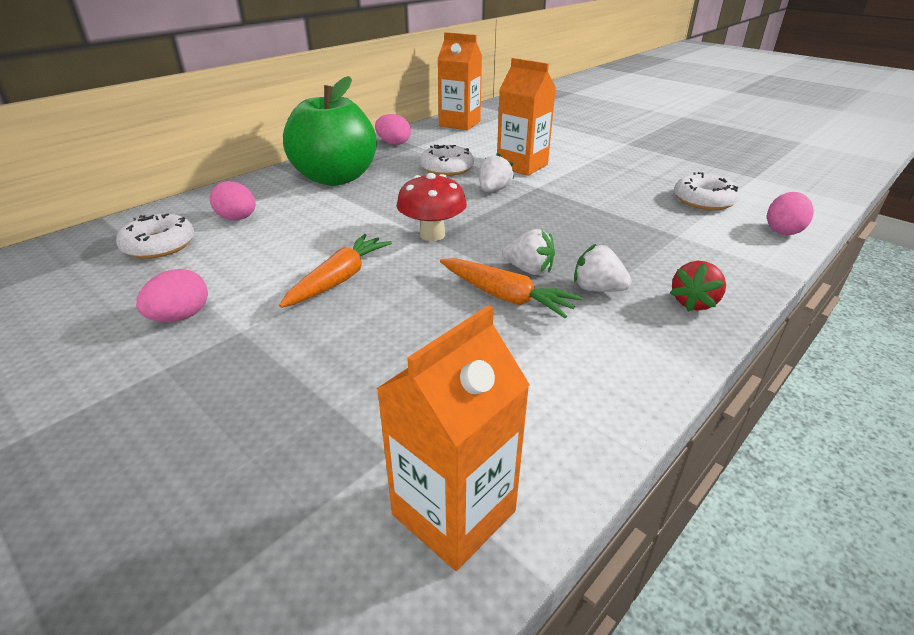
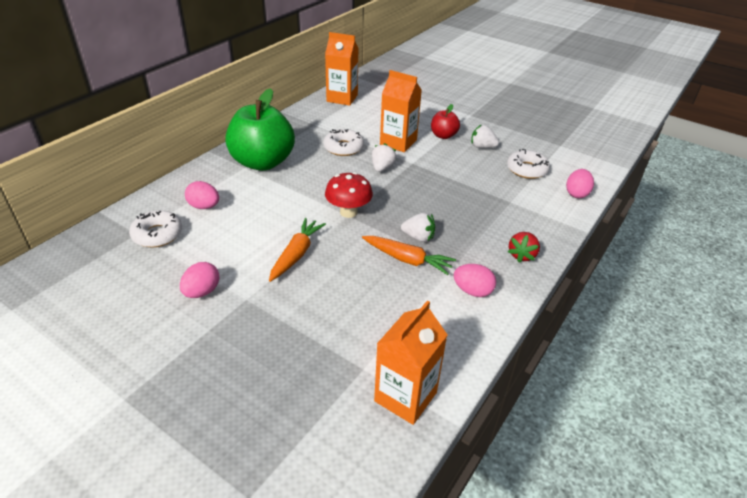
camera: 10 degrees left, 5 degrees up
(393, 143) = (296, 123): pink egg -> pink egg (472, 291)
(585, 161) = (443, 135): none -> red apple
(597, 289) = (463, 249): white strawberry -> white strawberry (482, 147)

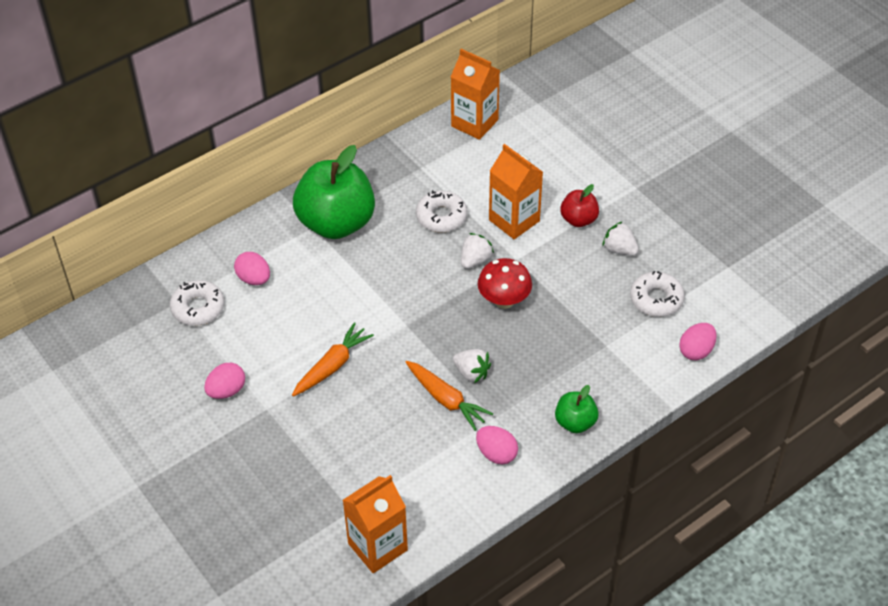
camera: 20 degrees right, 10 degrees up
(348, 212) = (408, 320): red mushroom -> red mushroom (504, 300)
(522, 255) = (575, 422): red strawberry -> green apple

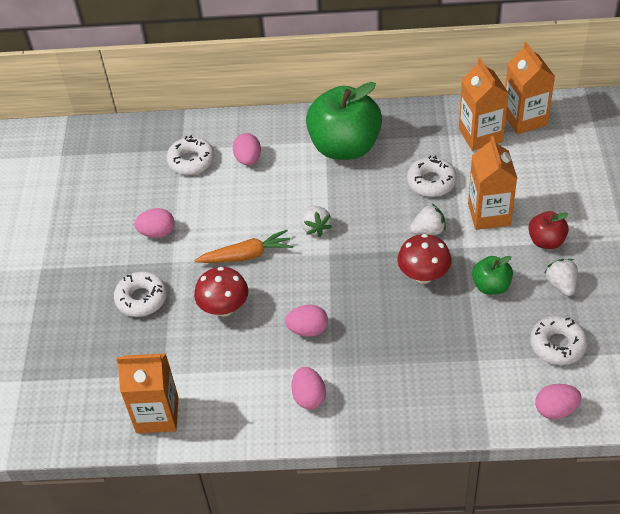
camera: 40 degrees right, 0 degrees up
(268, 457) = (141, 299): none -> white donut
(354, 422) = (224, 308): none -> red mushroom
(446, 399) = (308, 330): orange carrot -> pink egg
(449, 155) = (480, 135): none -> orange carton
(471, 373) = (346, 320): white strawberry -> white strawberry (315, 227)
(575, 422) = (395, 409): green apple -> green apple (491, 286)

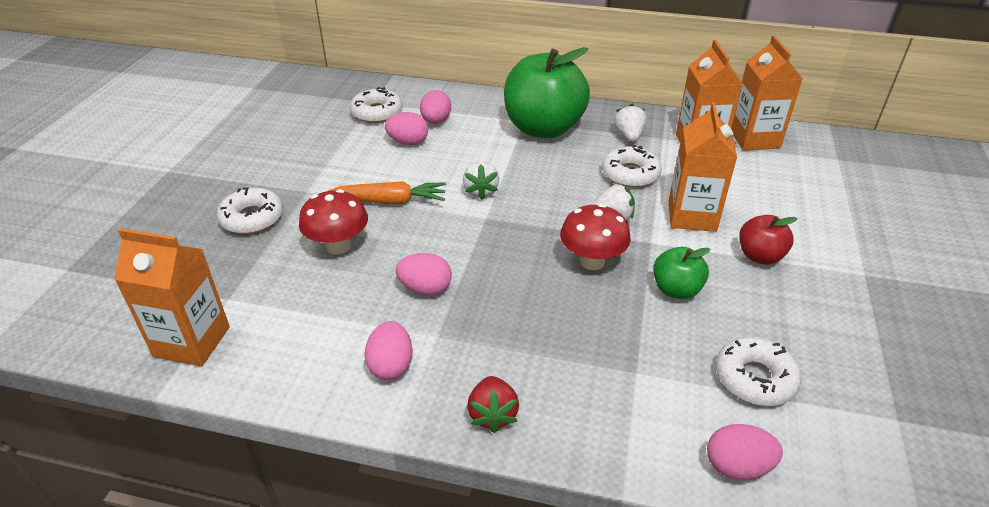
camera: 10 degrees right, 10 degrees down
(157, 232) = (307, 163): pink egg -> pink egg (408, 142)
(391, 414) = (492, 414): none -> red strawberry
(561, 284) = (772, 307): white strawberry -> white strawberry (629, 136)

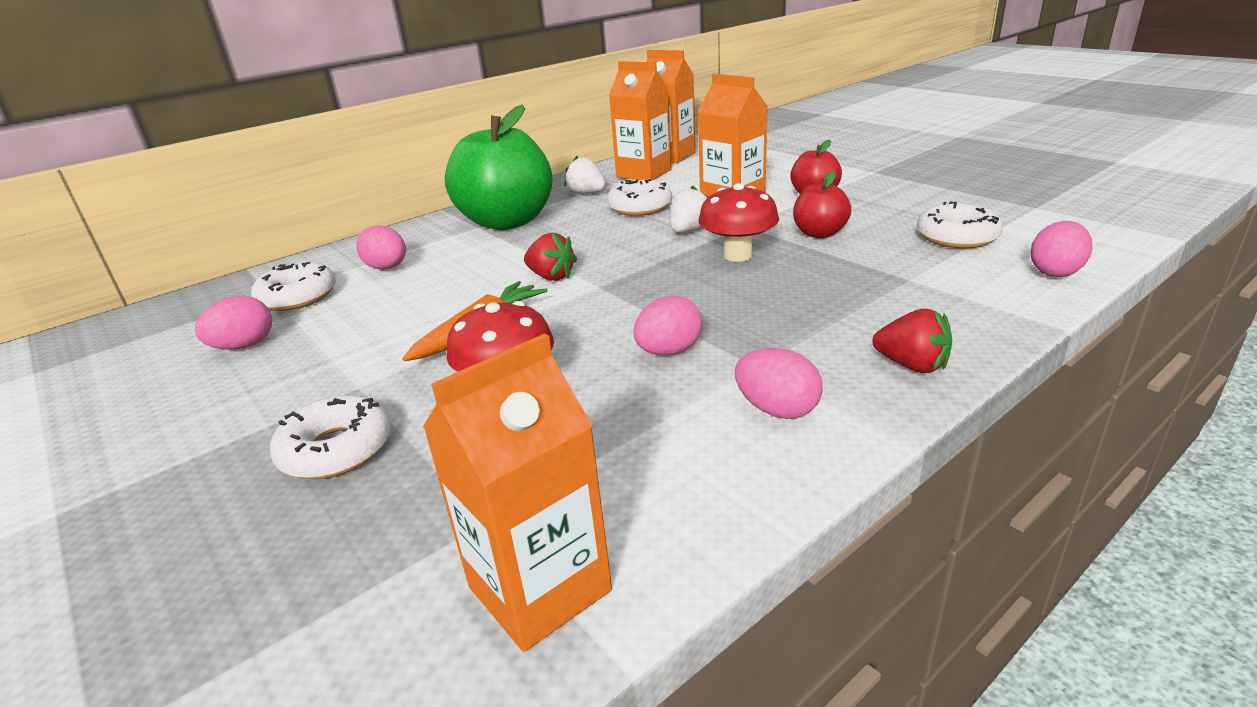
camera: 50 degrees left, 10 degrees down
(408, 142) = (393, 293): pink egg -> pink egg (244, 346)
(481, 191) = (551, 277): white strawberry -> red strawberry
(676, 290) = (819, 233): green apple -> red apple

